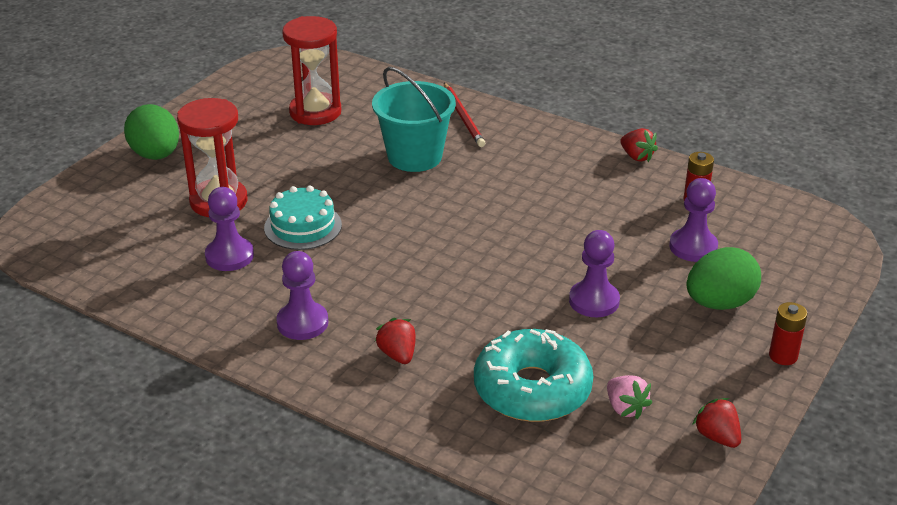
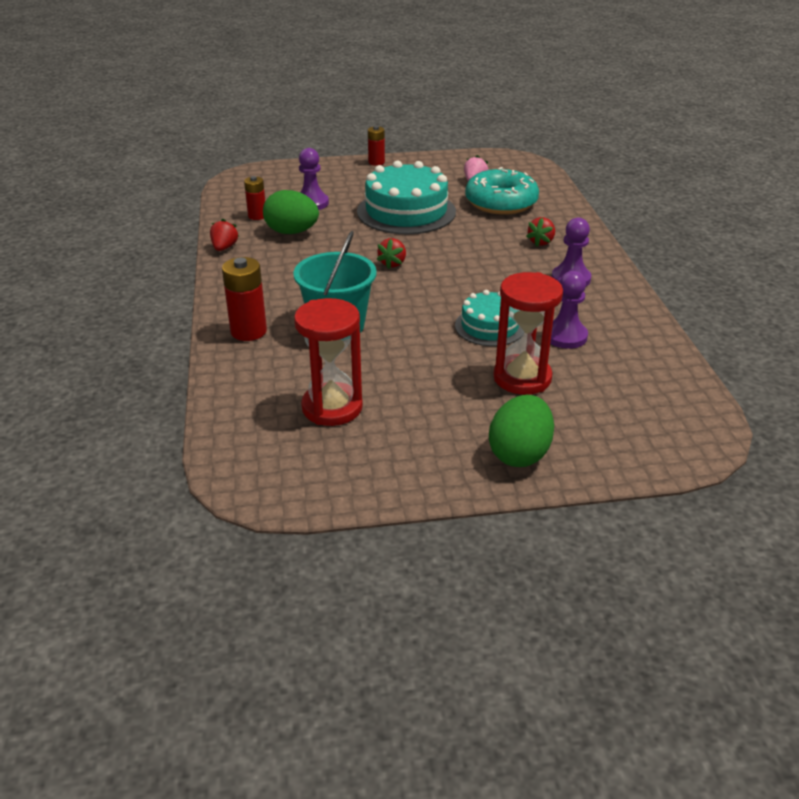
camera: 130 degrees left, 0 degrees up
(463, 117) = (248, 331): red pencil -> red battery
(594, 301) = (406, 211): purple pawn -> turquoise cake
(717, 437) = (457, 161): red strawberry -> red strawberry (392, 263)
(719, 303) = (356, 184): green egg -> green egg (292, 232)

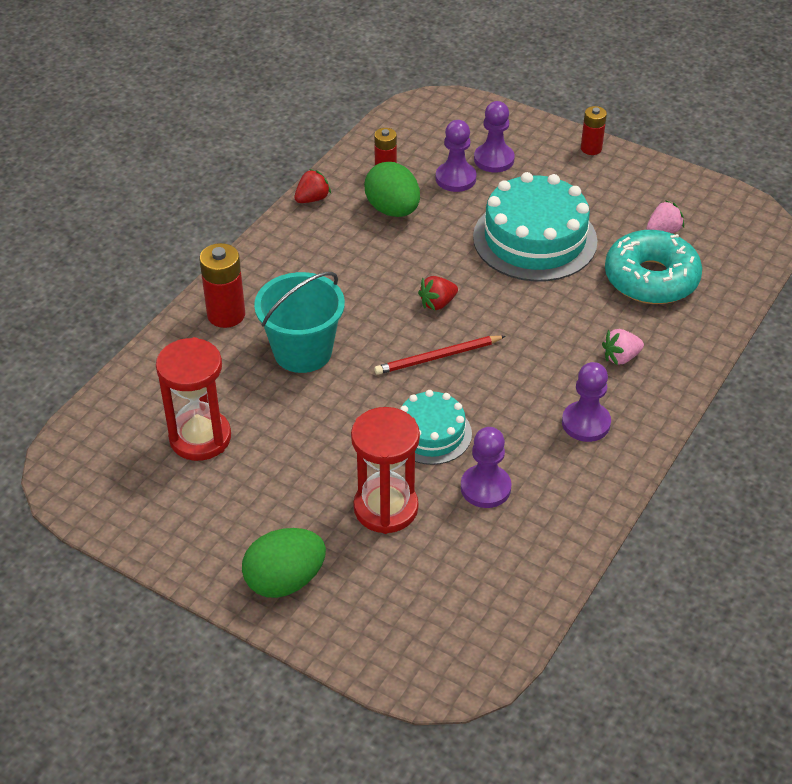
camera: 40 degrees right, 10 degrees up
(323, 186) = (494, 159): none -> purple pawn
(434, 288) = (437, 357): none -> red pencil
(541, 242) = (621, 357): red strawberry -> pink strawberry

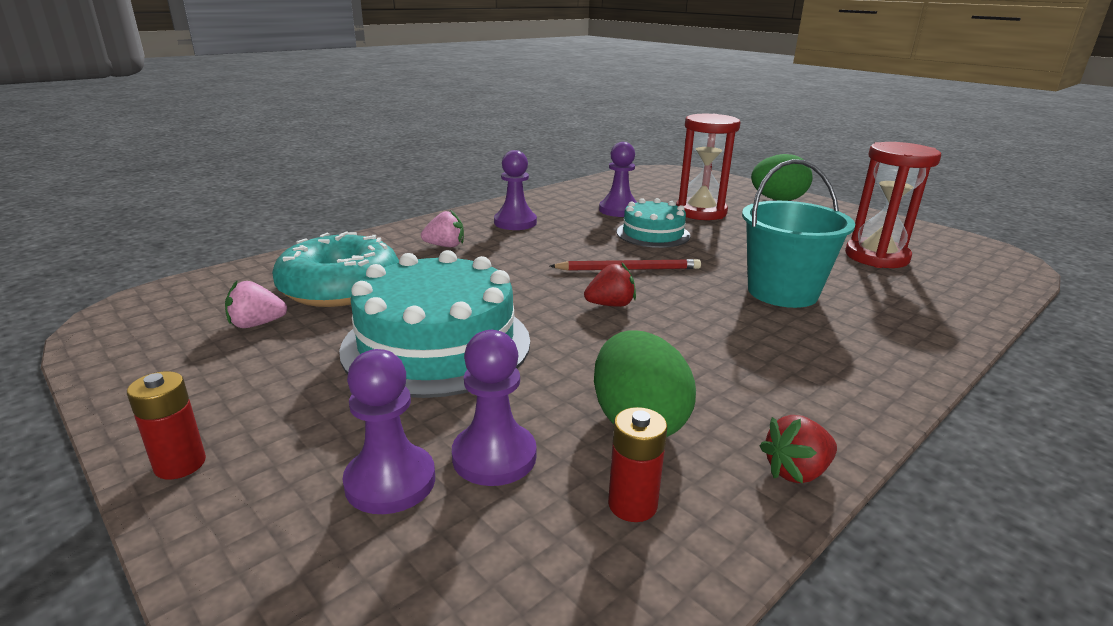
camera: 165 degrees left, 20 degrees down
(226, 315) = (895, 335): red battery -> none

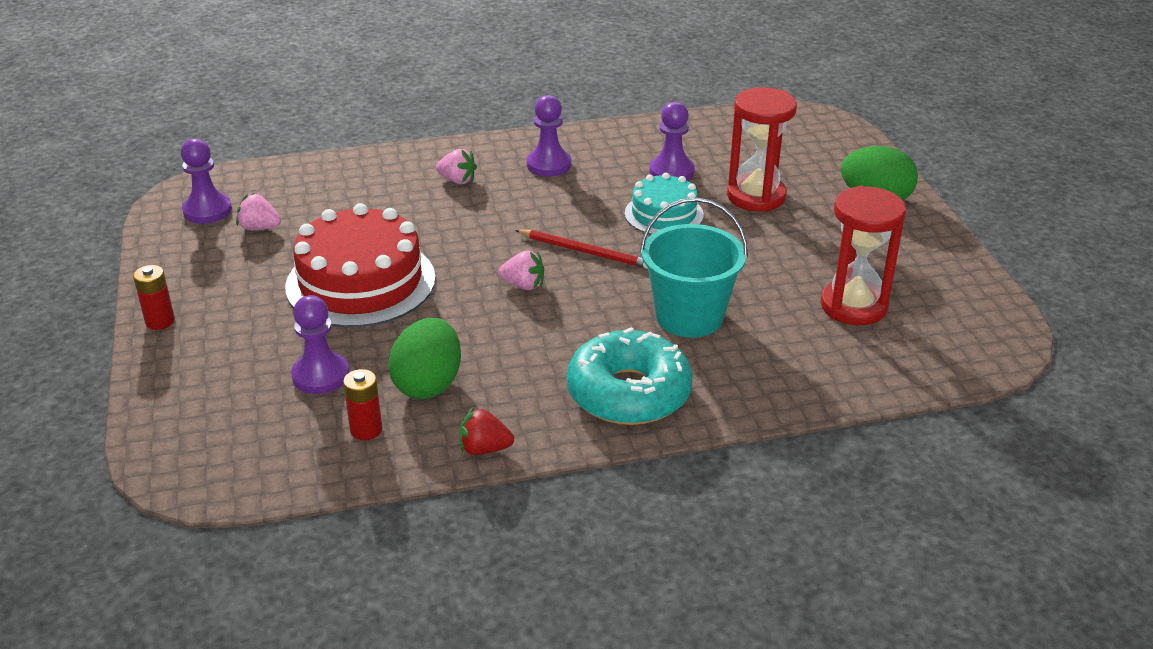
camera: 30 degrees right, 10 degrees up
(340, 287) = (338, 207): turquoise donut -> turquoise donut (628, 393)
(390, 481) = (254, 370): purple pawn -> purple pawn (207, 210)
(437, 344) = (361, 282): turquoise cake -> red cake
(610, 305) = (523, 285): red strawberry -> pink strawberry

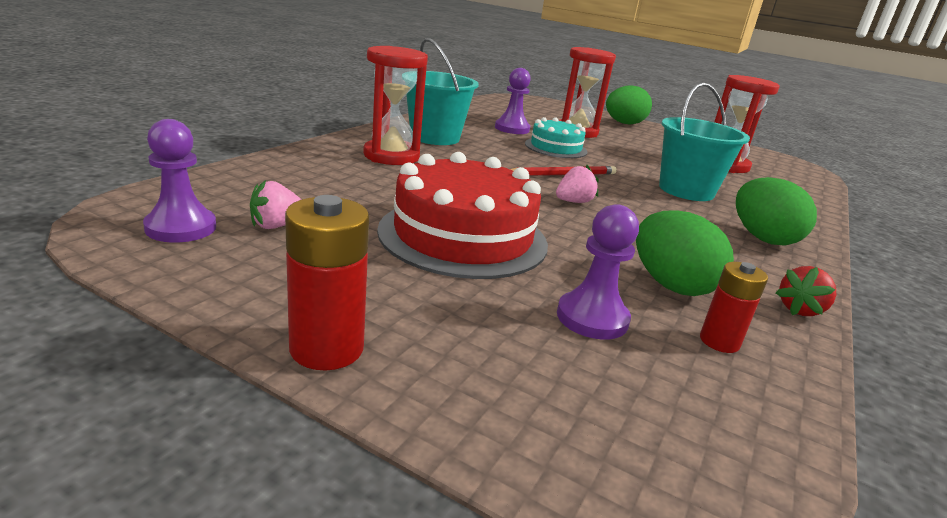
camera: 50 degrees left, 10 degrees down
(160, 321) = (326, 348): red battery -> red battery, size x1.57
(457, 180) = (391, 156): pink strawberry -> red hourglass
(549, 165) = (435, 137): purple pawn -> turquoise bucket
(628, 393) = (763, 238): turquoise donut -> green egg

